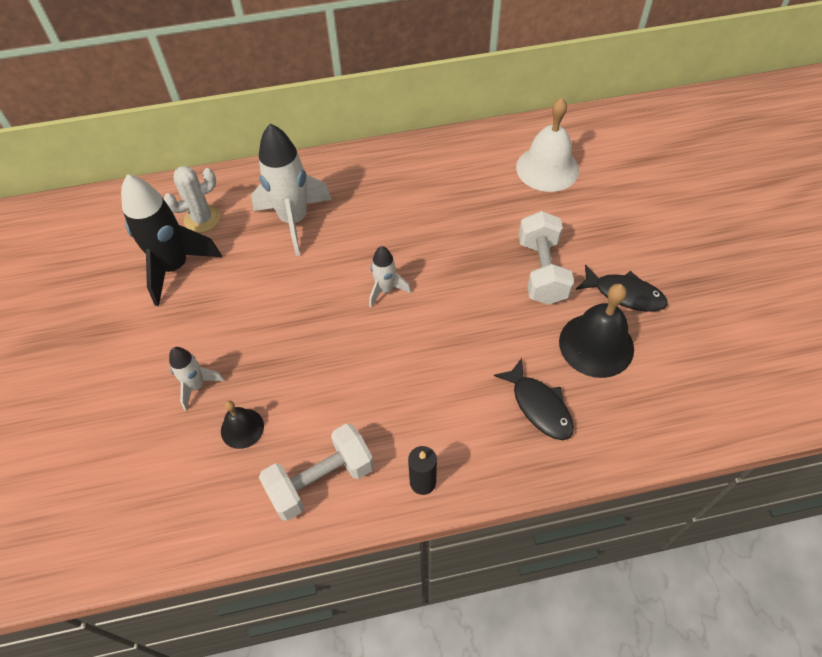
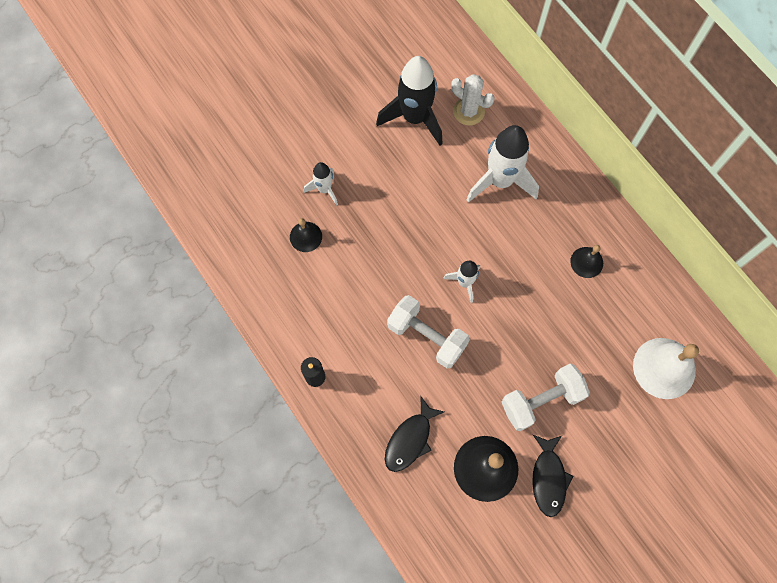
camera: 65 degrees right, 15 degrees up
(321, 480) = (289, 307): white dumbbell -> white dumbbell (427, 336)
(417, 185) = (586, 262): none -> black bell

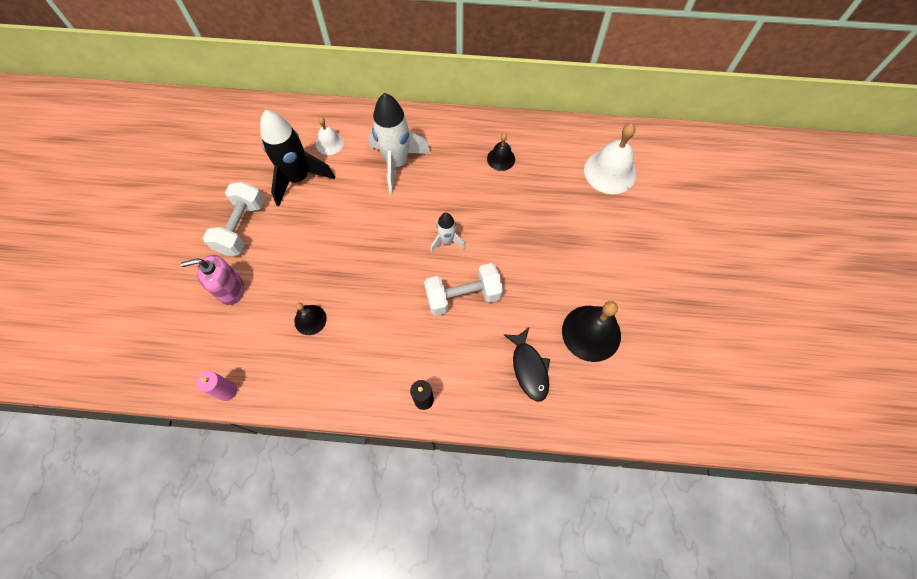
camera: 50 degrees left, 5 degrees down
(203, 228) = (227, 391): none -> pink candle
(279, 157) = (230, 290): none -> pink soap dispenser
(324, 189) = (288, 277): white rocket -> none
(468, 111) = (329, 143): white cactus -> white bell
(541, 400) = (572, 259): white dumbbell -> white dumbbell (241, 227)
(548, 478) = (630, 298): black fish -> none

